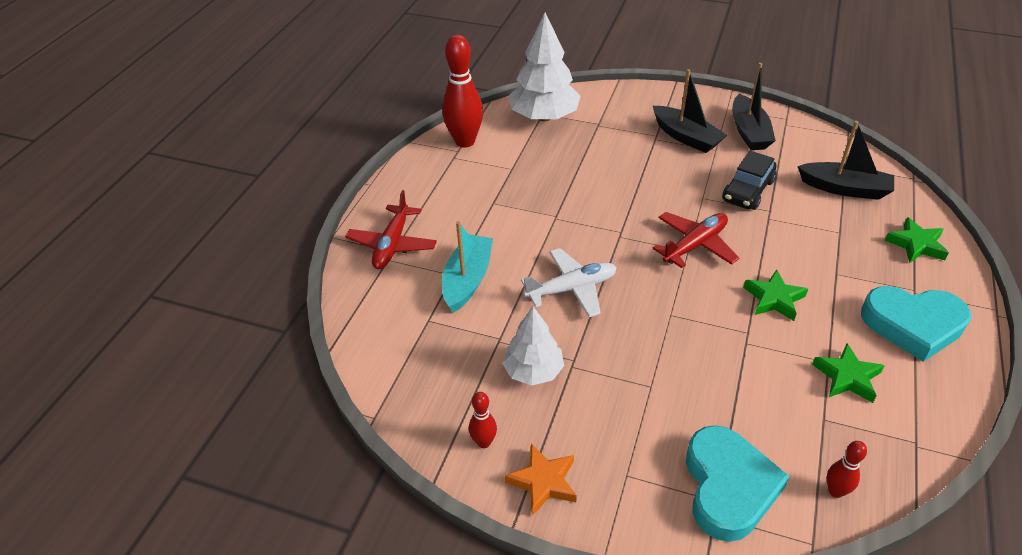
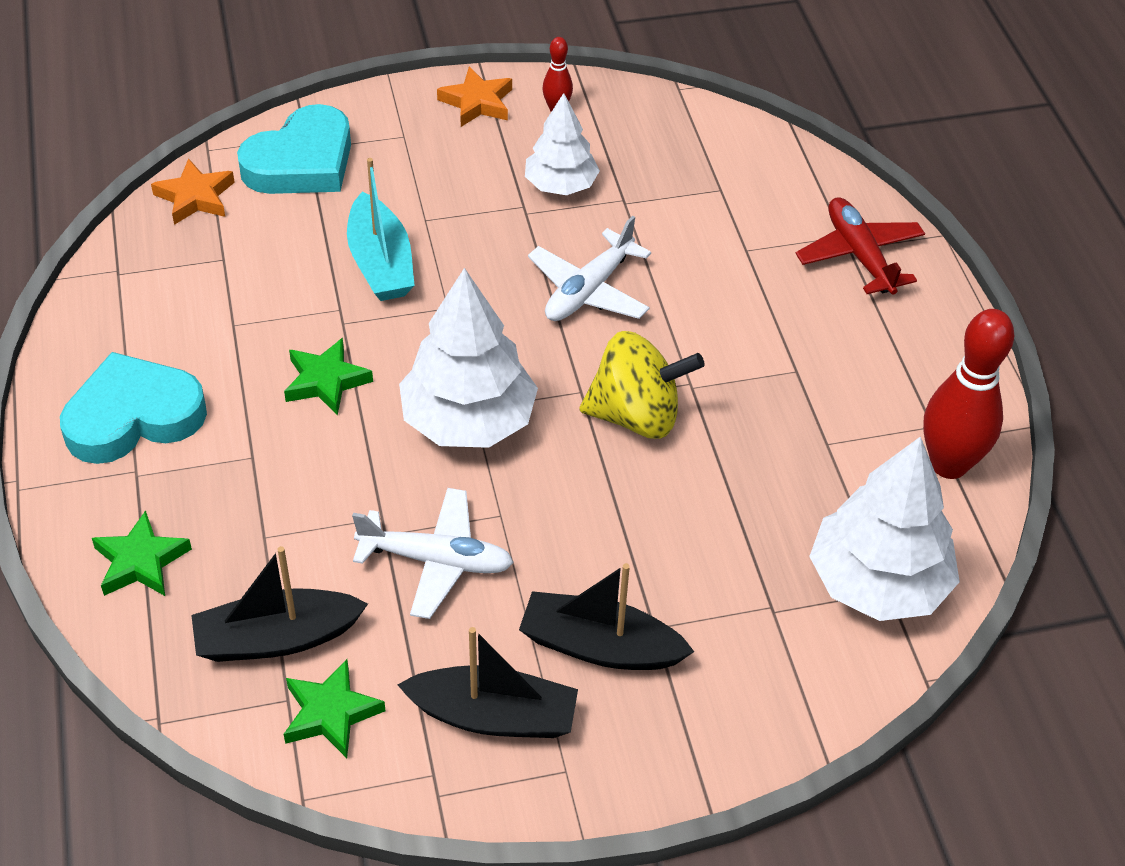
camera: 145 degrees right, 5 degrees up
(467, 280) = (722, 250): turquoise boat -> turquoise boat (381, 263)
(598, 214) = (636, 416): none -> yellow spinning top
(695, 245) = (468, 420): red plane -> white tree
(728, 487) = (302, 162): turquoise heart -> turquoise heart turned 105 degrees counterclockwise
(747, 191) = (436, 560): black car -> white plane
(749, 132) = (493, 716): black boat -> black boat turned 135 degrees clockwise
(835, 491) = (195, 197): red bowling pin -> orange star
(847, 377) = (207, 315): green star -> green star (331, 713)

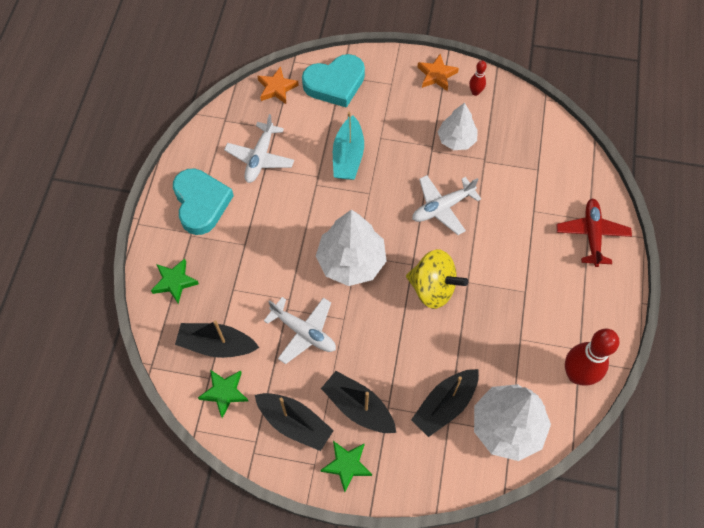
camera: 25 degrees right, 15 degrees up
(133, 416) = (201, 203): turquoise heart -> turquoise heart turned 75 degrees clockwise
(215, 311) = (260, 158): none -> white plane
(326, 381) = (295, 215): green star -> green star (347, 465)
(753, 588) = (445, 405): none -> black boat

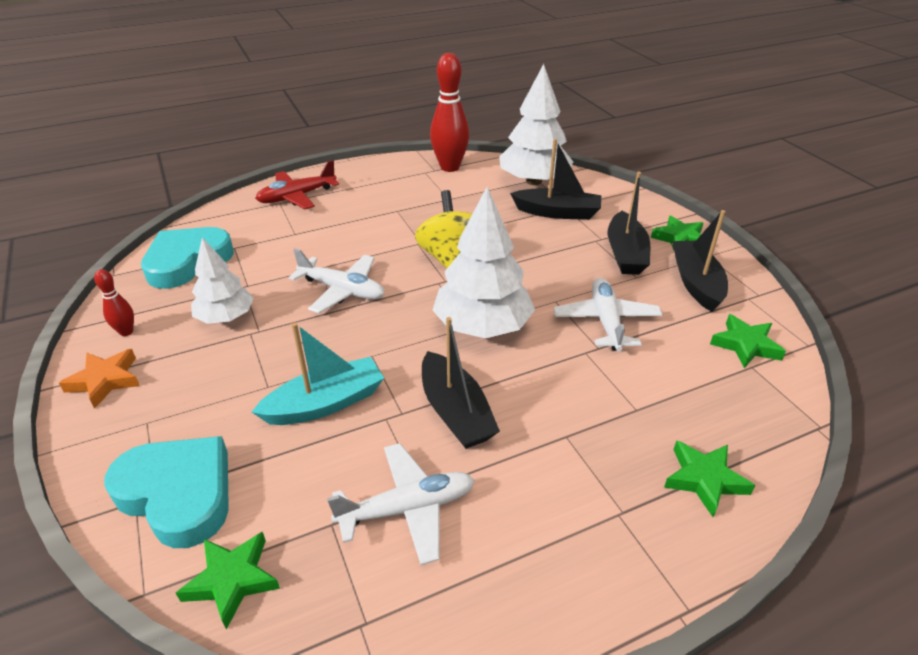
camera: 125 degrees left, 25 degrees down
(201, 203) = (560, 536): turquoise heart -> turquoise heart (187, 261)
(217, 345) = (713, 382): black boat -> black boat (455, 412)
(277, 88) = (232, 580): orange star -> green star

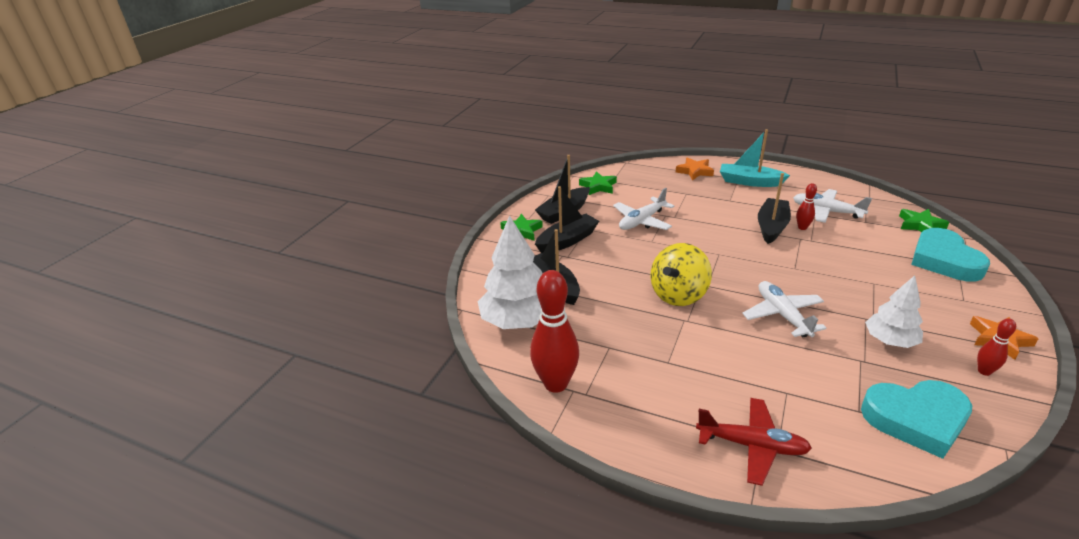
camera: 130 degrees left, 5 degrees down
(325, 403) = (841, 259): turquoise boat -> turquoise boat (749, 182)
(415, 438) = (802, 227): none -> red bowling pin
(482, 326) = (712, 250): white tree -> none
(704, 480) = (695, 171): green star -> orange star

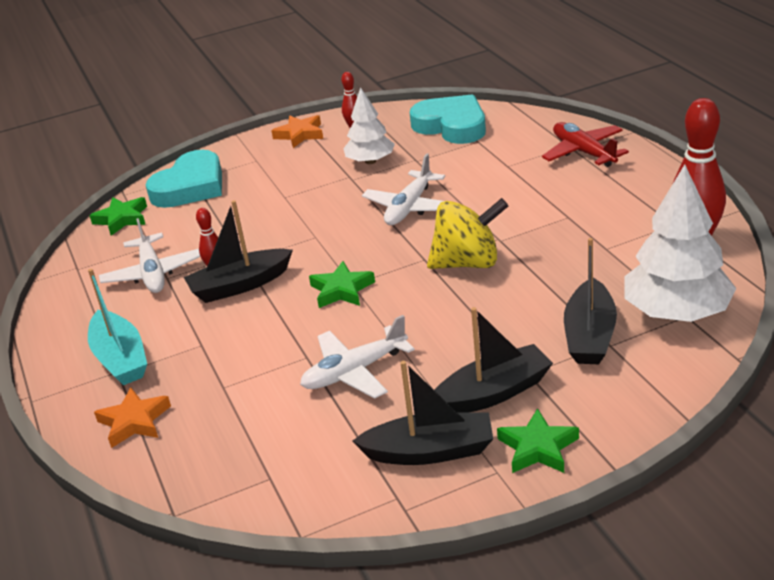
camera: 135 degrees left, 0 degrees up
(567, 241) = (493, 393): black boat -> black boat turned 150 degrees clockwise
(598, 186) = (305, 478): green star -> green star (342, 290)
(642, 221) = (355, 372): white plane -> white plane turned 150 degrees clockwise

